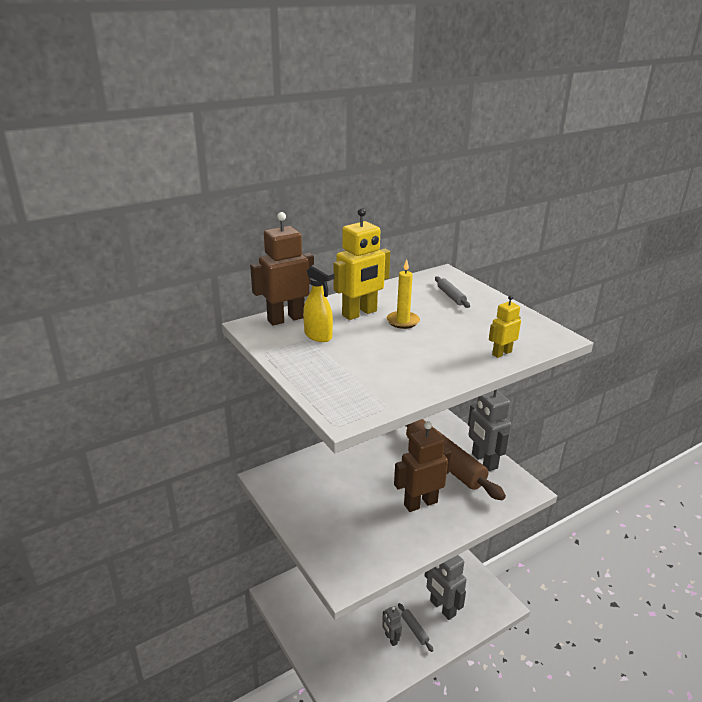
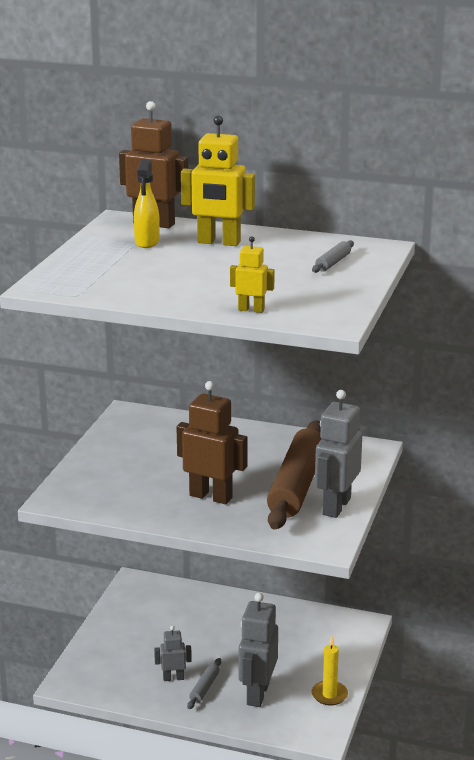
camera: 50 degrees right, 5 degrees down
(391, 639) = (173, 678): grey robot -> grey robot turned 60 degrees clockwise
(402, 321) = (236, 260): yellow candle -> yellow candle (329, 695)

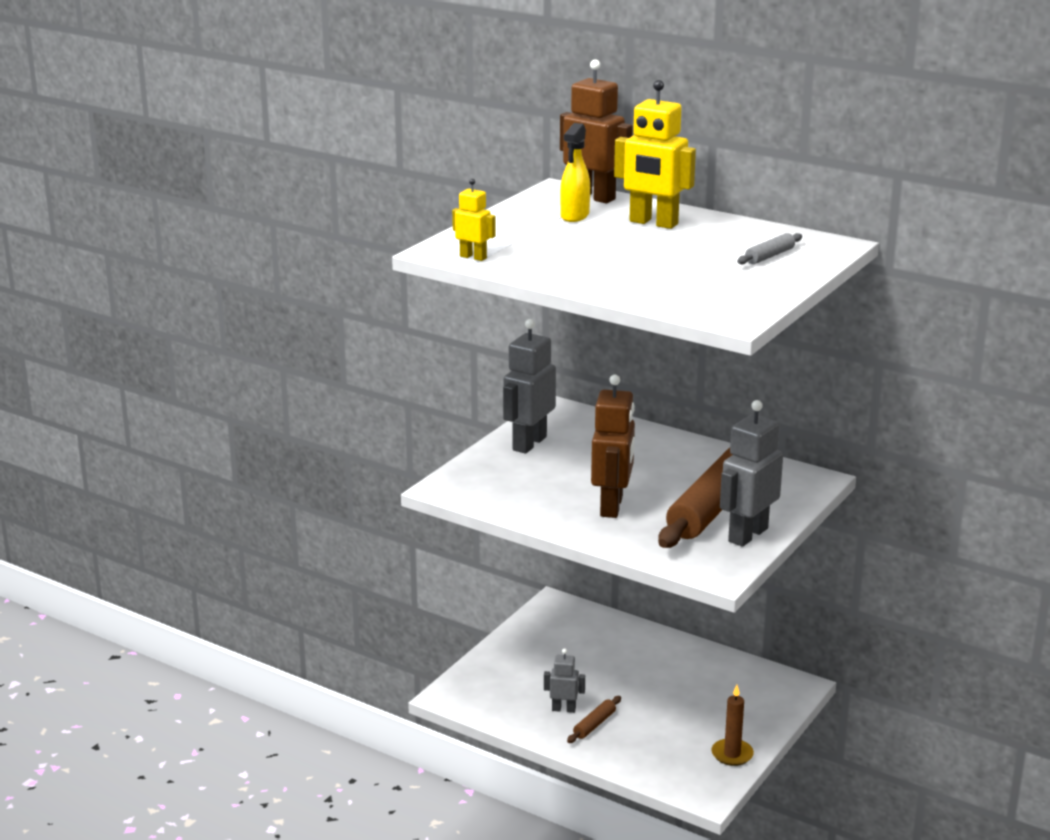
camera: 15 degrees right, 0 degrees up
(204, 688) = (594, 725): grey rolling pin -> brown rolling pin
(211, 496) = (612, 506): brown robot -> brown robot turned 60 degrees clockwise
(251, 310) = (650, 296): yellow robot -> yellow robot (473, 257)
(257, 694) = (651, 740): grey robot -> grey robot (529, 443)
(329, 695) = (732, 754): yellow candle -> brown candle

